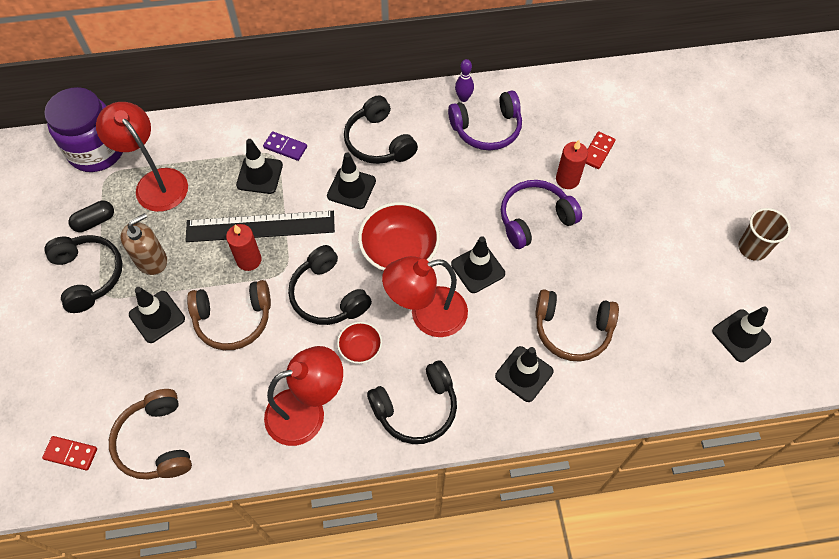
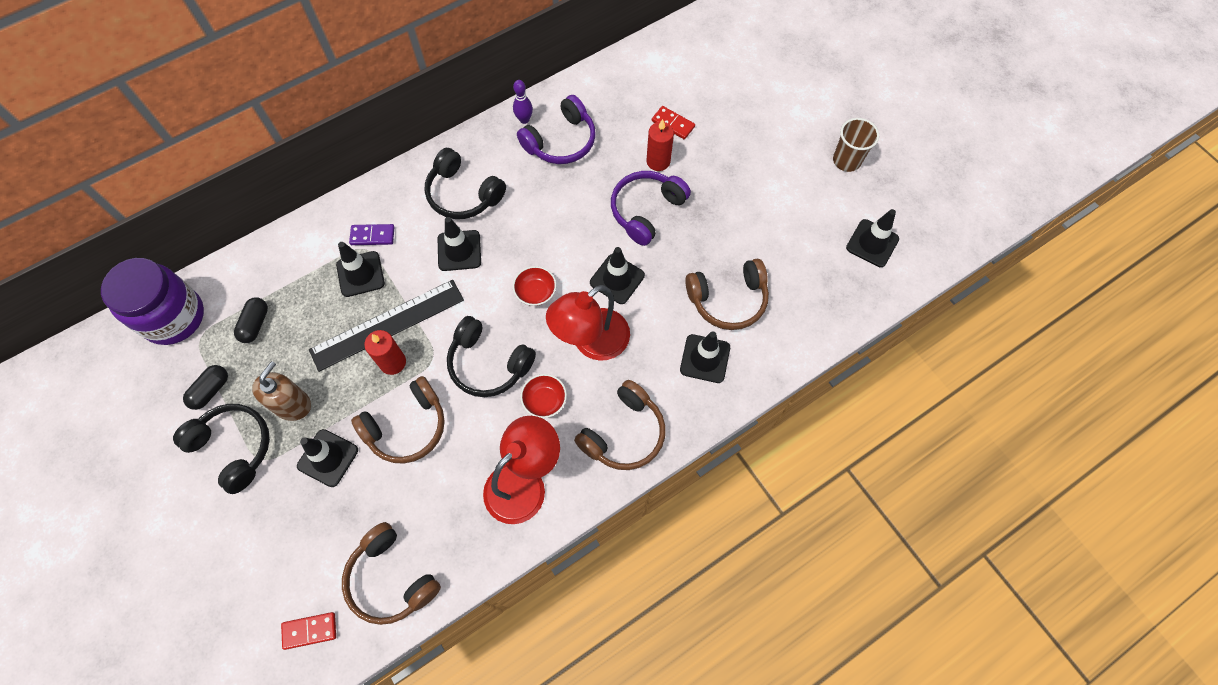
camera: 25 degrees left, 5 degrees up
(156, 182) = (255, 324): red lamp -> black capsule
(399, 250) = (535, 292): red bowl -> red bowl, size x0.53
(416, 408) = (624, 433): black headphones -> brown headphones
(597, 151) = (673, 124): red domino -> red domino turned 60 degrees counterclockwise

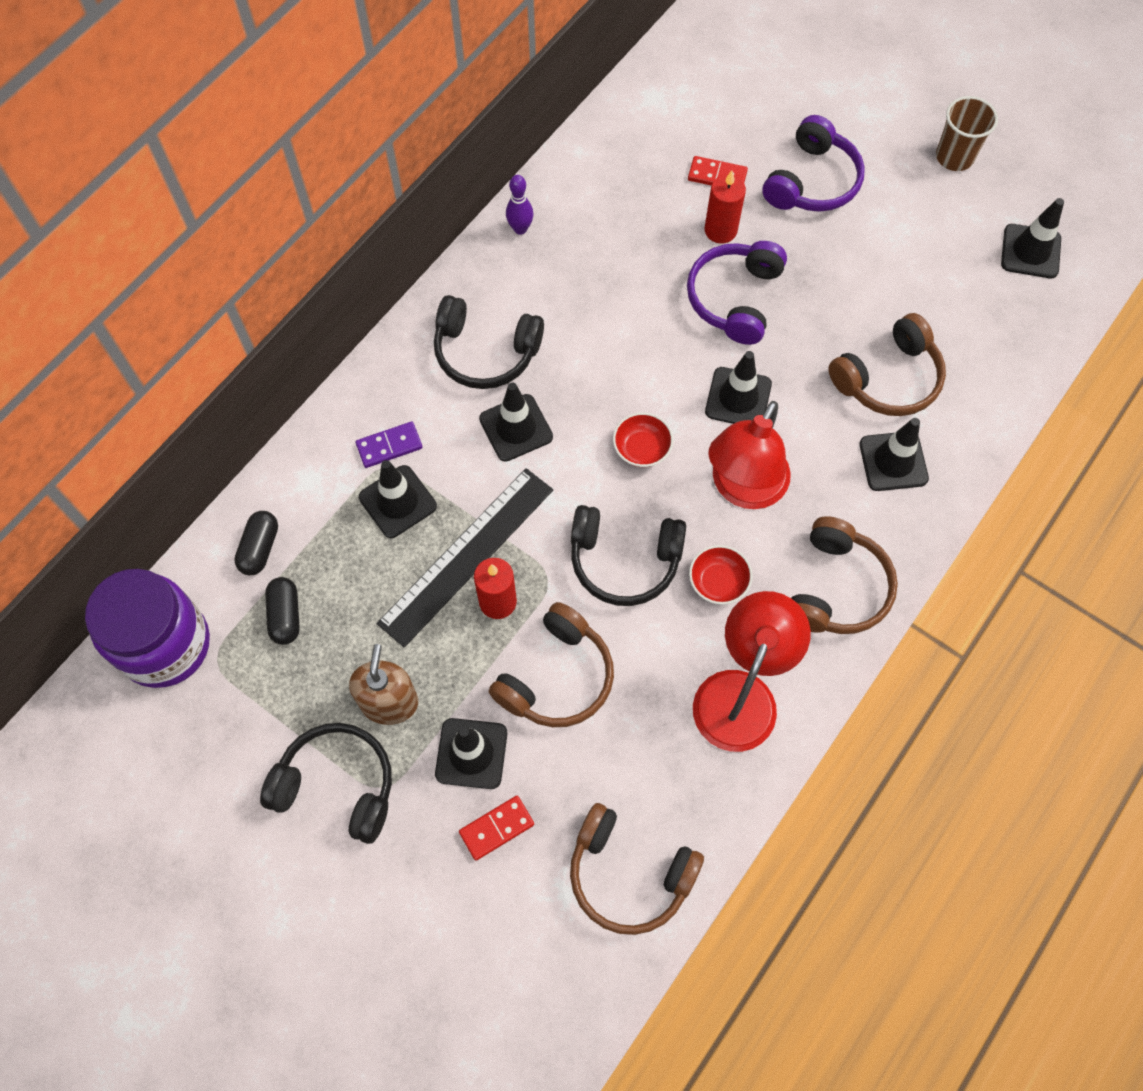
camera: 20 degrees left, 0 degrees up
(211, 390) = (267, 723): black capsule -> black capsule (260, 548)
(310, 630) = (555, 977): red domino -> red domino (496, 828)
(561, 141) = (583, 243): purple headphones -> purple headphones (812, 181)

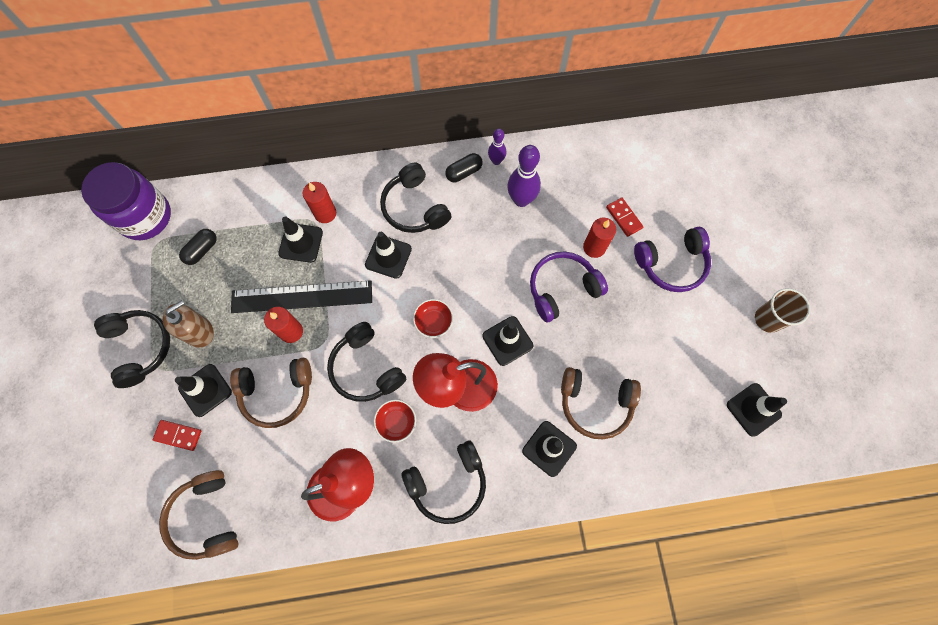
camera: 45 degrees right, 5 degrees up
(260, 548) = (224, 210): black capsule -> black capsule (464, 172)
(389, 446) = (325, 213): purple domino -> red candle
(593, 246) = (521, 200): none -> purple bowling pin
(836, 588) = (448, 483): brown headphones -> black headphones

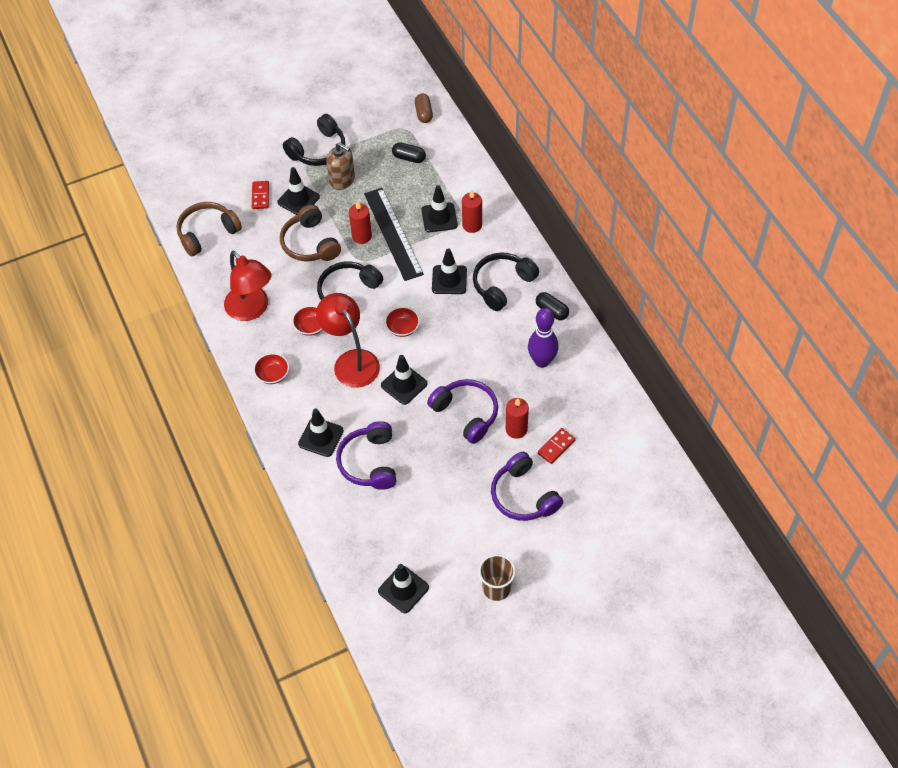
camera: 75 degrees right, 15 degrees down
(145, 217) = (424, 113): purple jar -> brown capsule
(448, 483) = (273, 374): black headphones -> red bowl
(496, 161) = (574, 332): purple bowling pin -> none
(595, 404) = (369, 462): brown headphones -> purple headphones

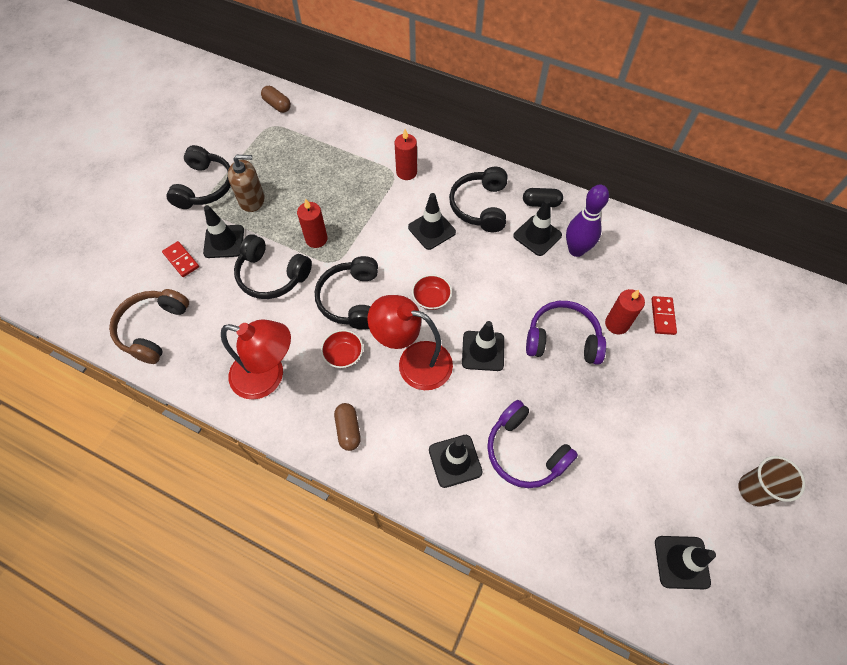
camera: 40 degrees left, 5 degrees up
(273, 374) = (348, 429): red bowl -> brown capsule
(310, 243) = (272, 275): brown headphones -> black headphones
(393, 233) = (343, 219): black ruler -> none
(409, 158) = (298, 148): black capsule -> none
(439, 218) = (372, 182): black traffic cone -> black traffic cone (537, 235)
(523, 496) = (684, 381): purple headphones -> none

